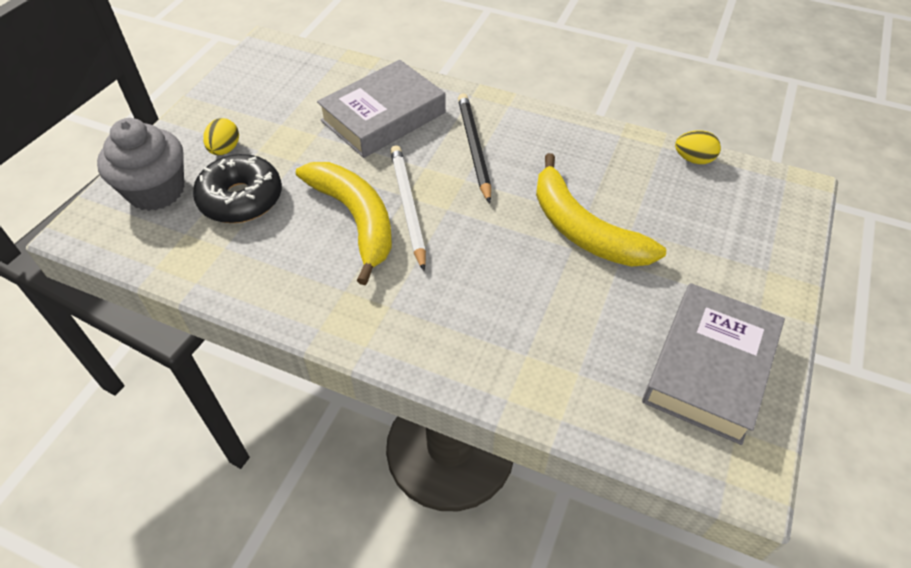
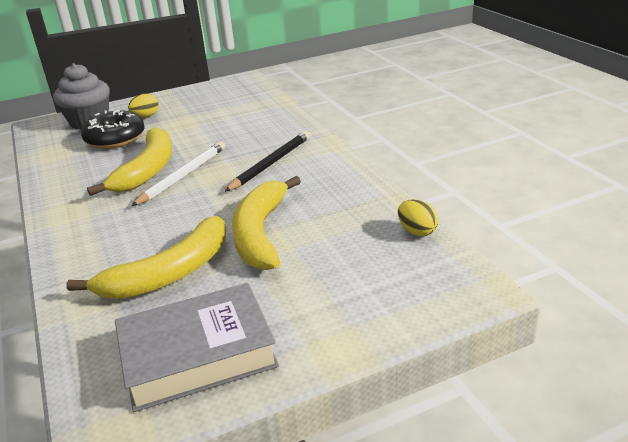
camera: 45 degrees right, 20 degrees down
(383, 116) = (247, 130): grey book -> none
(572, 316) = (169, 273): none -> yellow banana

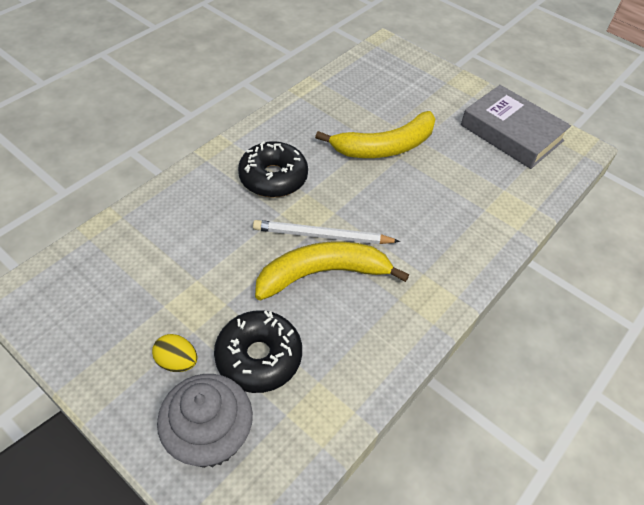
camera: 120 degrees left, 20 degrees up
(169, 273) = (459, 177): yellow banana -> none
(270, 163) = (273, 178): black pencil -> black donut
(417, 231) = (341, 74): yellow egg -> none

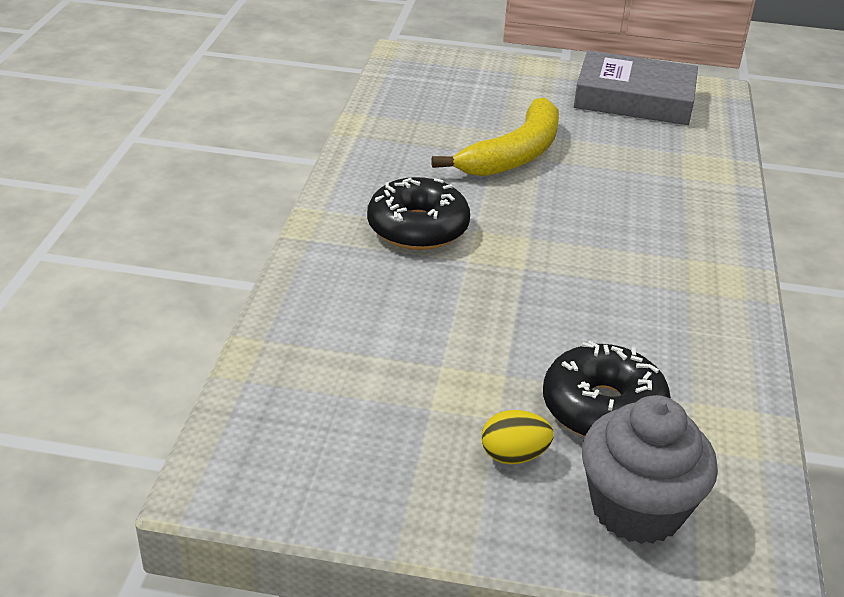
camera: 30 degrees left, 15 degrees down
(322, 236) = (541, 264): white pencil -> none
(323, 273) = (583, 300): yellow banana -> none

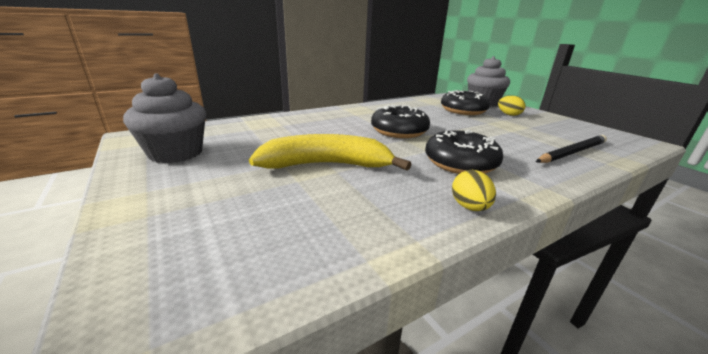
camera: 130 degrees left, 10 degrees down
(318, 342) = (571, 152): none -> black pencil
(352, 177) = (469, 207): none -> yellow egg
(563, 251) = (399, 131): none -> black donut
(634, 99) = (176, 153): grey book -> grey cupcake

